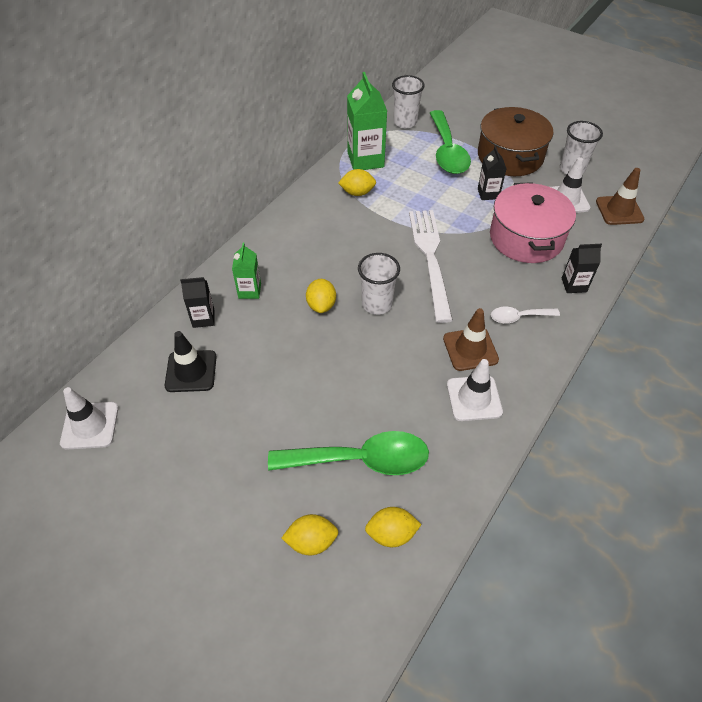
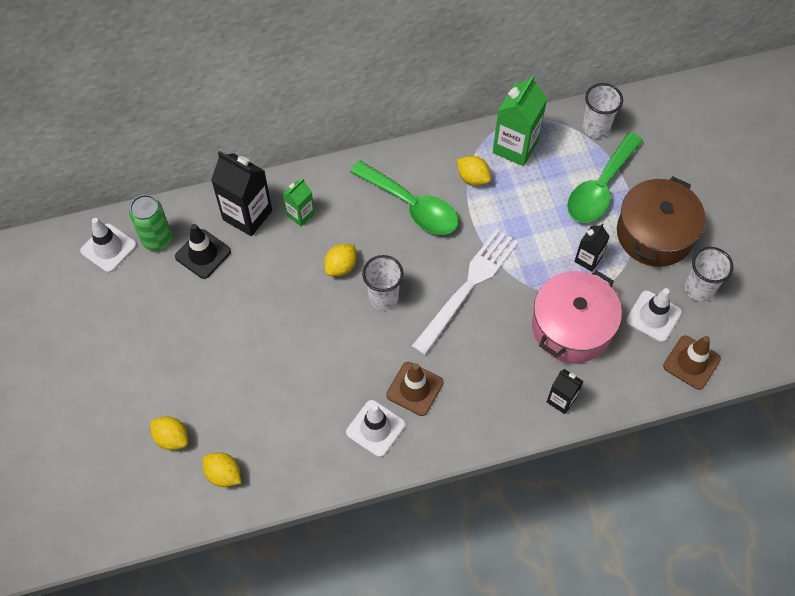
camera: 40 degrees right, 10 degrees up
(134, 388) = (157, 239): none -> green can
(203, 318) = (247, 215): black carton -> black carton, size x1.79
(360, 460) = (252, 409): green spoon -> green spoon (411, 206)
(519, 317) = (482, 392): white spoon -> none

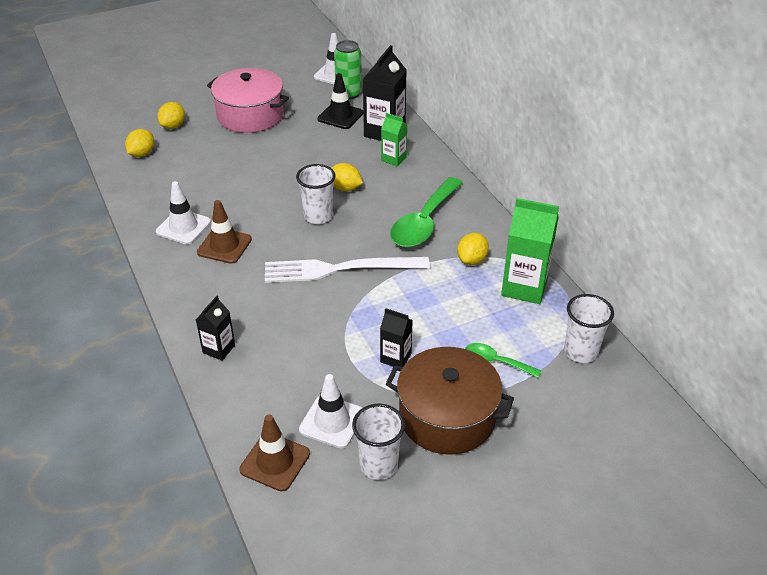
camera: 80 degrees right, 20 degrees down
(468, 287) = (340, 269): white fork -> white fork turned 150 degrees clockwise
(571, 327) = (307, 350): pink pot -> pink pot (250, 115)
(600, 187) = (496, 362): green spoon -> green spoon, size x0.52

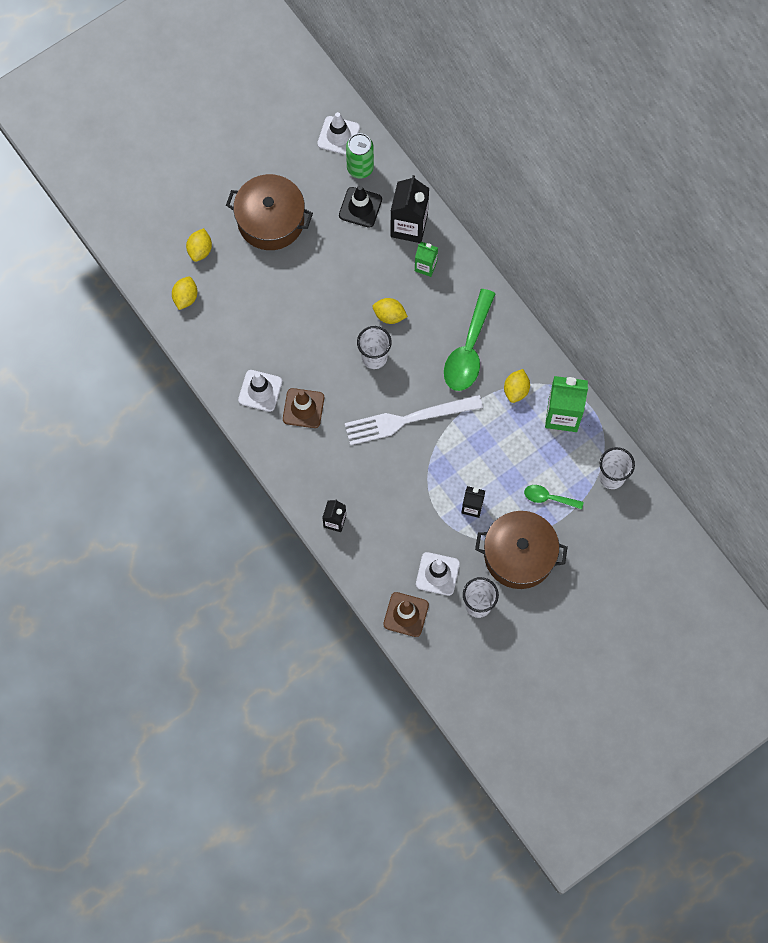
camera: 10 degrees left, 30 degrees up
(250, 115) = (270, 220): pink pot -> brown pot

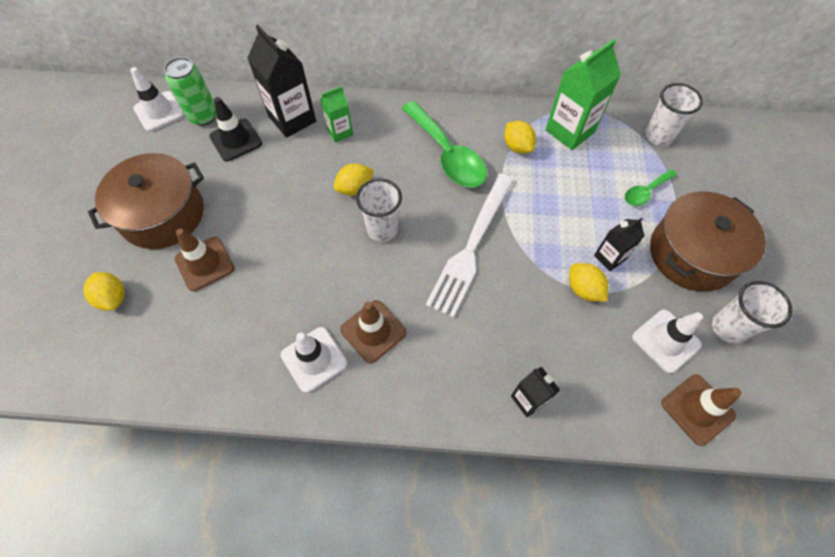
camera: 50 degrees left, 10 degrees down
(185, 297) = (140, 352): yellow lemon -> yellow lemon (583, 289)
(262, 277) = (205, 263): none -> brown traffic cone

